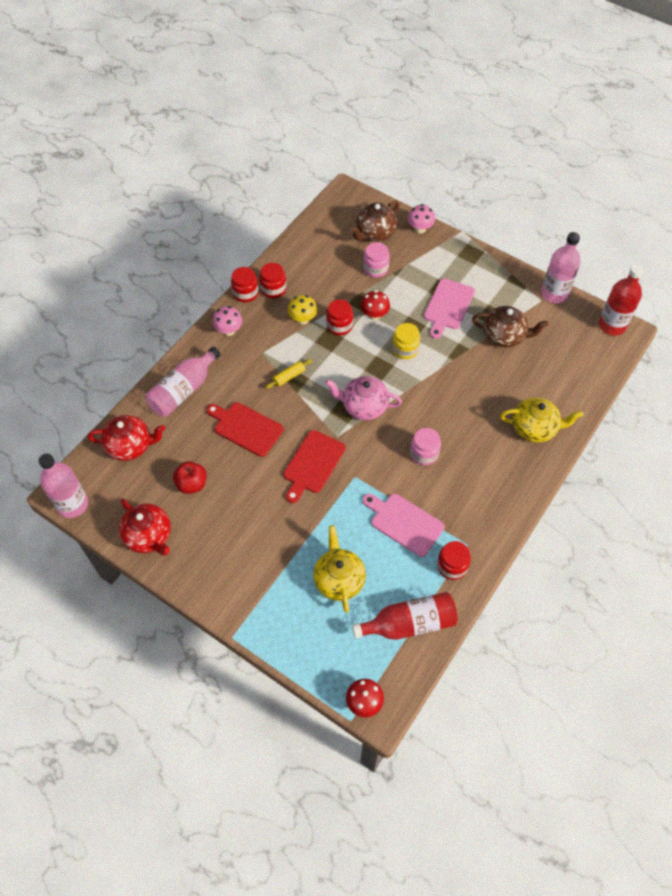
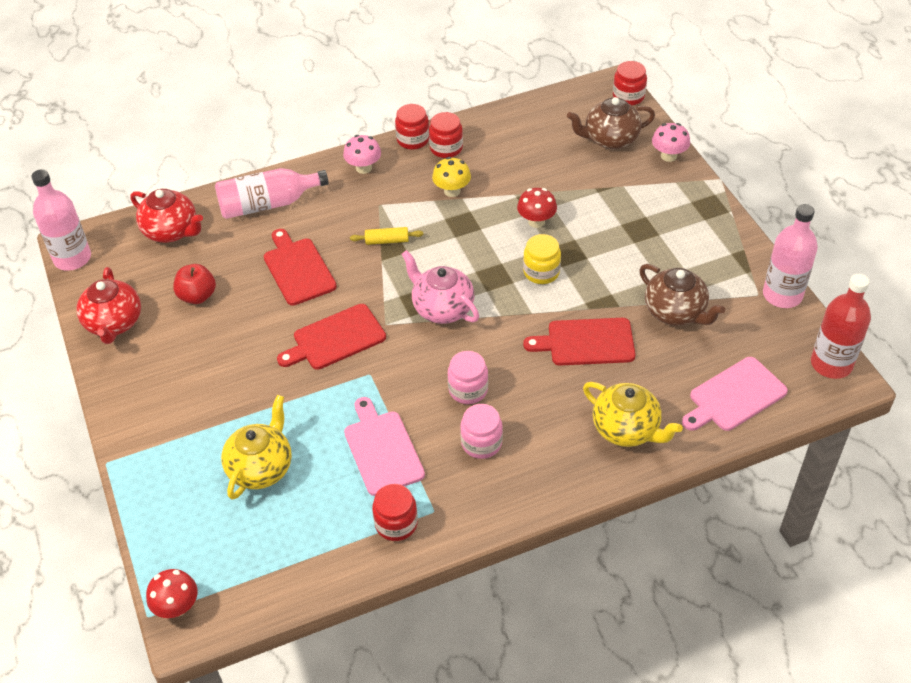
camera: 35 degrees right, 10 degrees down
(339, 326) = (487, 215): red jar -> red jar (628, 96)
(375, 268) = (579, 175): pink jar -> pink jar (481, 443)
(409, 623) = (296, 556): red bottle -> none
(448, 306) = (632, 250): pink cutting board -> pink cutting board (734, 396)
(469, 383) = (586, 342): none -> red cutting board

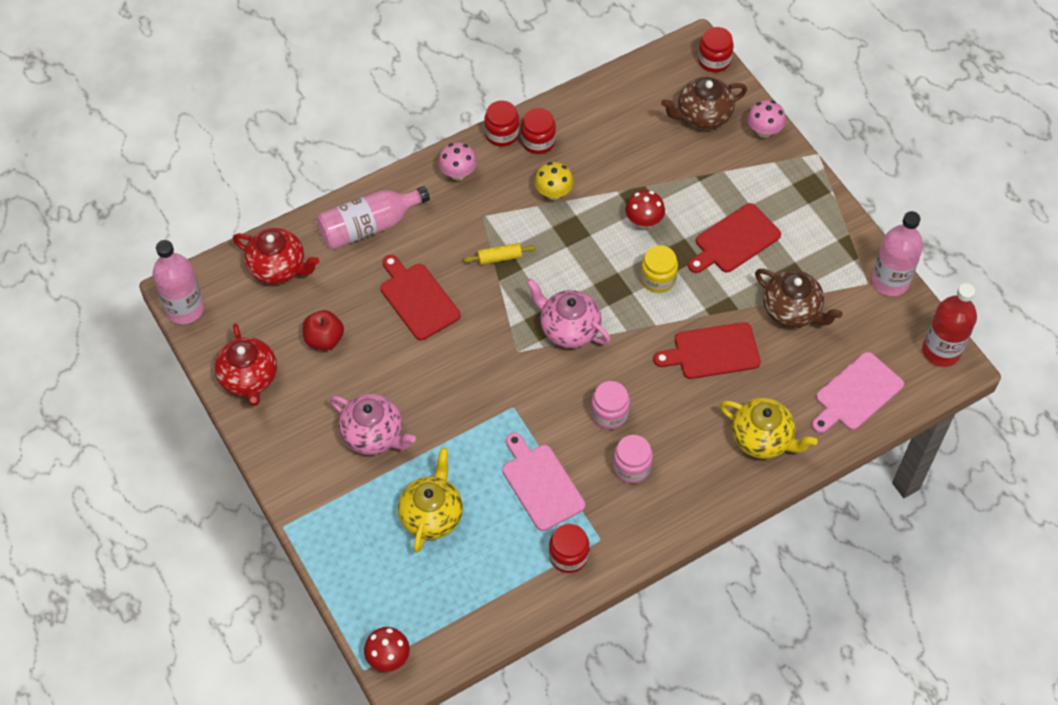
camera: 10 degrees left, 10 degrees up
(222, 386) = (373, 435): none -> pink teapot
(335, 339) = (472, 372): red cutting board -> red cutting board (734, 240)

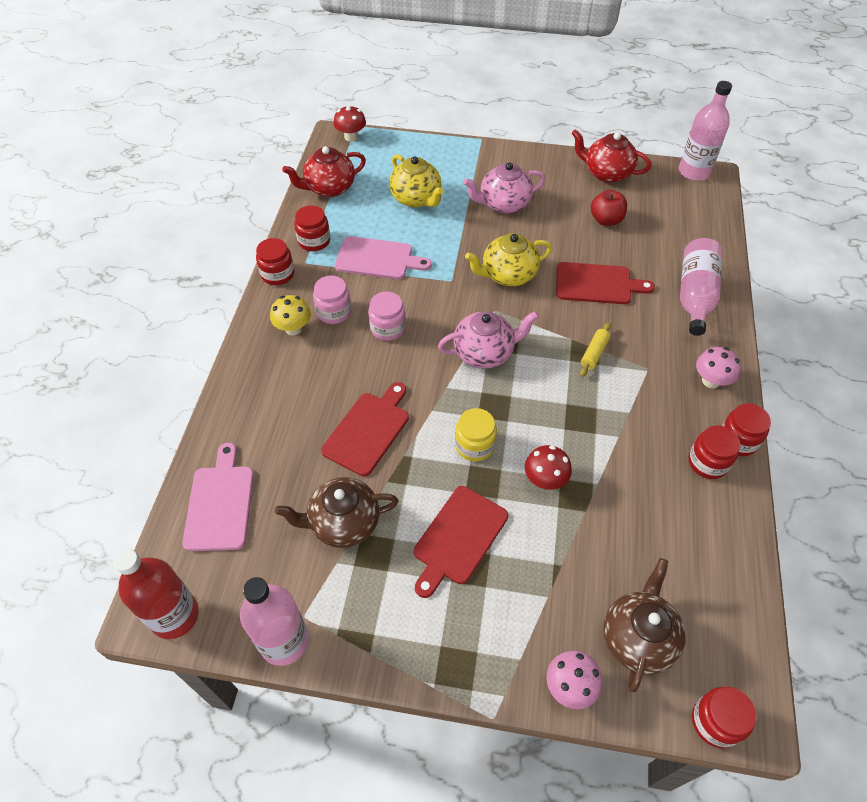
camera: 130 degrees right, 5 degrees down
(278, 267) = (694, 229): red teapot -> red teapot (329, 188)
(553, 193) = (634, 433): yellow mushroom -> yellow mushroom (293, 328)
(634, 549) = (277, 274): none -> red jar
(734, 240) = (458, 538): red cutting board -> red cutting board turned 150 degrees counterclockwise
(762, 438) = (263, 404): yellow teapot -> yellow teapot (508, 275)

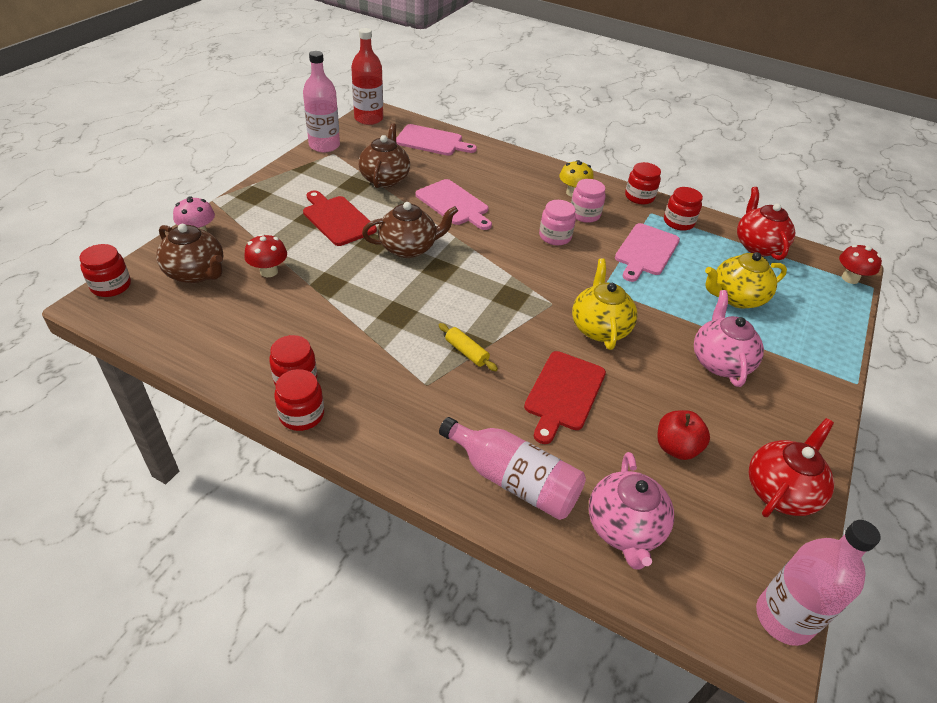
camera: 105 degrees right, 10 degrees down
(368, 430) = (454, 204): red cutting board -> pink cutting board
(474, 445) = (408, 248): yellow jar -> brown teapot
(484, 353) = (502, 281): pink teapot -> pink teapot (624, 528)
(545, 480) = (352, 273): red mushroom -> red mushroom (269, 271)
(711, 381) = (383, 430): pink mushroom -> none

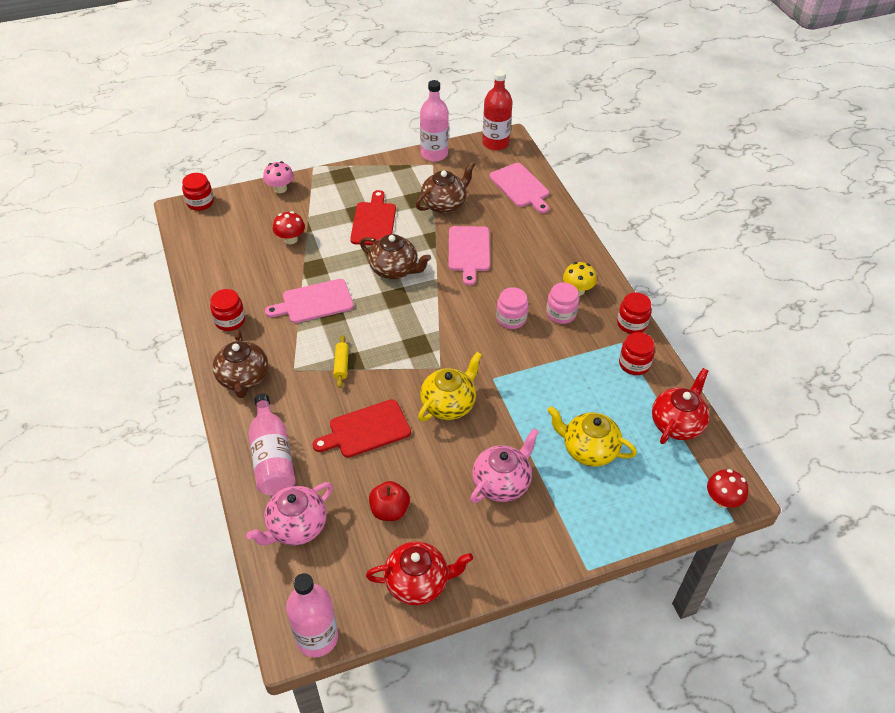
camera: 45 degrees right, 5 degrees up
(196, 273) = (250, 218): brown teapot -> brown teapot (243, 378)
(301, 415) = (210, 343): red jar -> none
(646, 251) = (568, 371): pink cutting board -> pink cutting board (314, 302)

